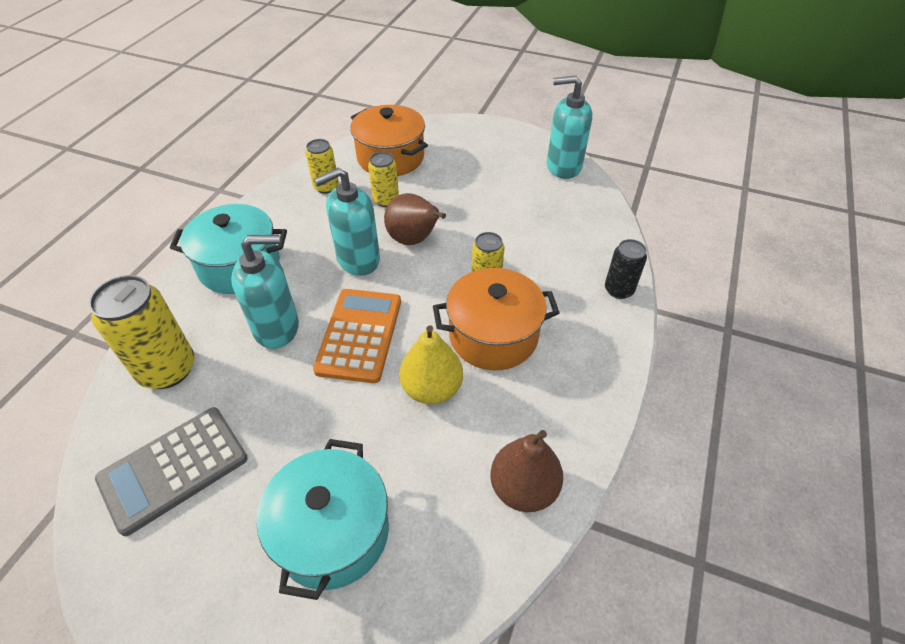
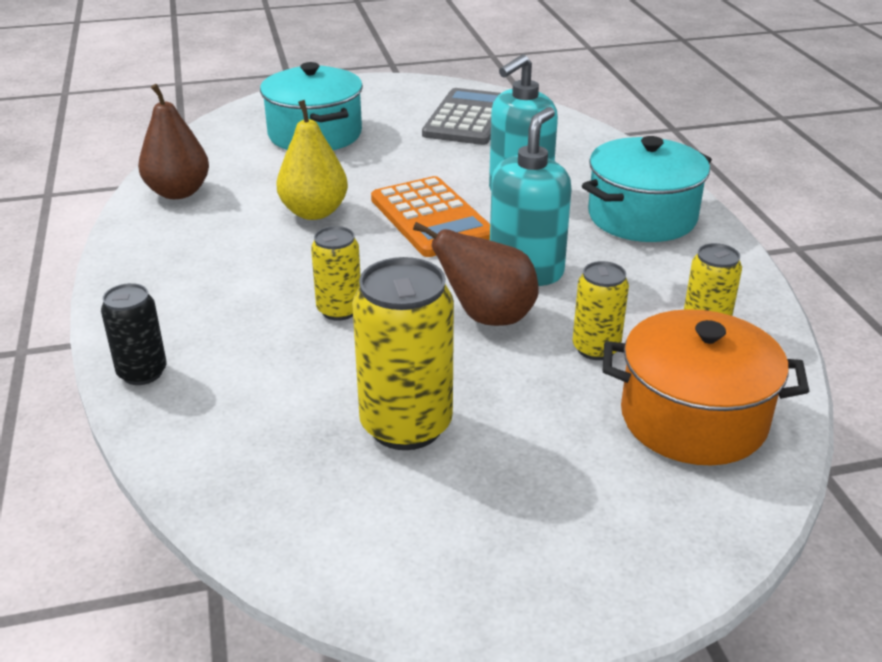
camera: 145 degrees right, 15 degrees down
(167, 369) = (565, 146): yellow can -> yellow can (406, 425)
(493, 336) = (285, 267): orange pot -> none
(563, 166) = (360, 561): turquoise soap dispenser -> none

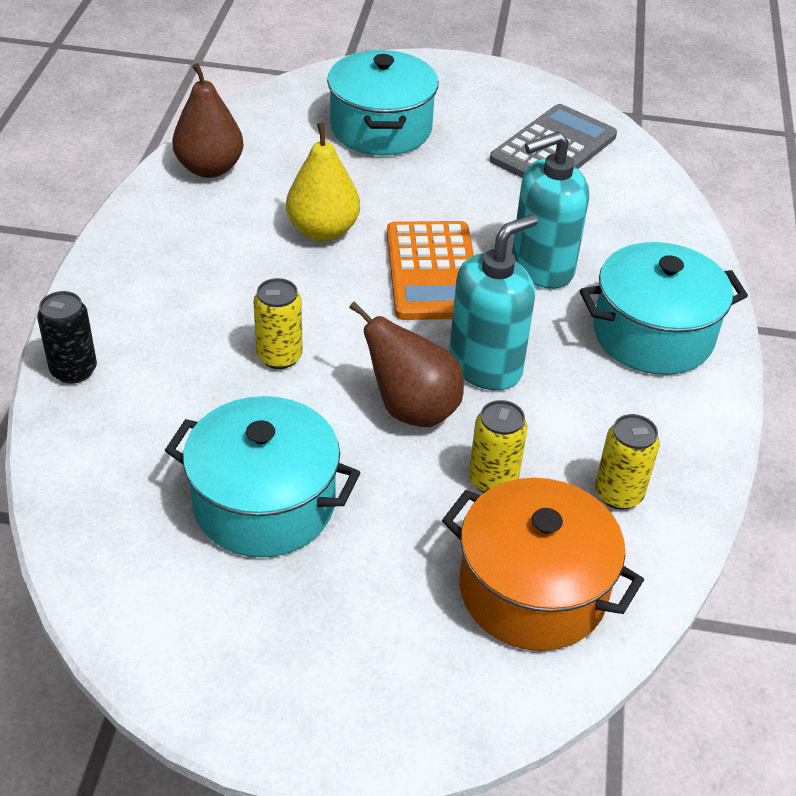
camera: 20 degrees right, 10 degrees up
(406, 425) = (264, 504): yellow can -> turquoise pot

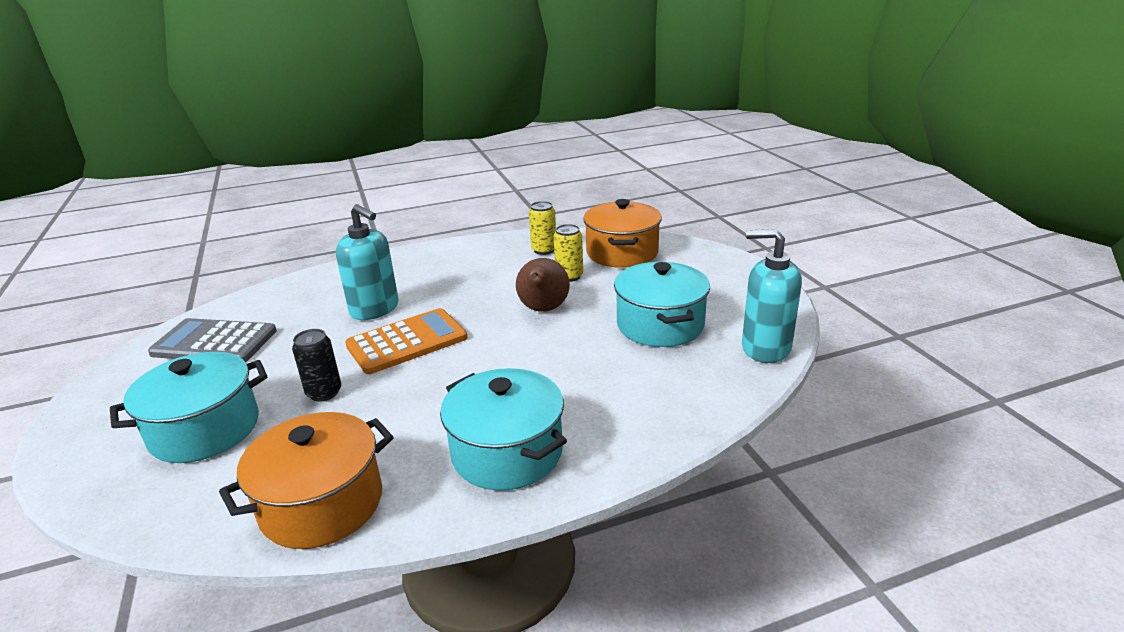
camera: 115 degrees left, 15 degrees down
(74, 370) = (646, 441): black can -> black can (324, 393)
(210, 168) = (322, 504): brown pear -> orange pot
(279, 356) = (543, 365): yellow can -> none
(323, 230) = (387, 401): yellow pear -> none
(486, 366) = (485, 300): turquoise soap dispenser -> turquoise soap dispenser (765, 348)
(653, 335) = (416, 267): turquoise pot -> turquoise pot (507, 452)

